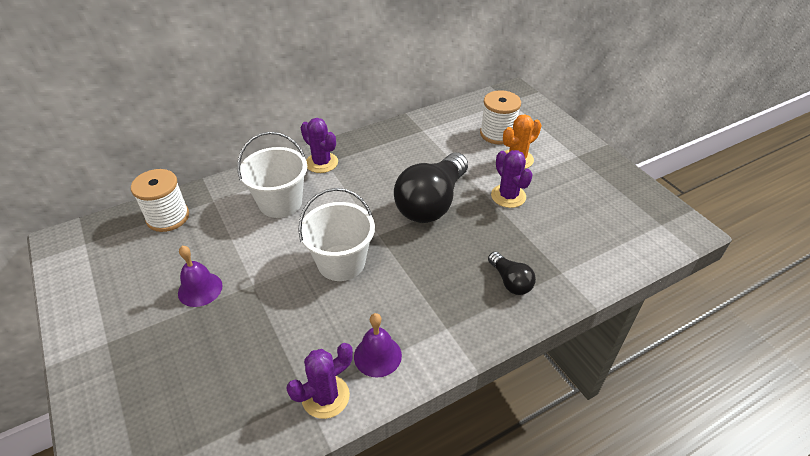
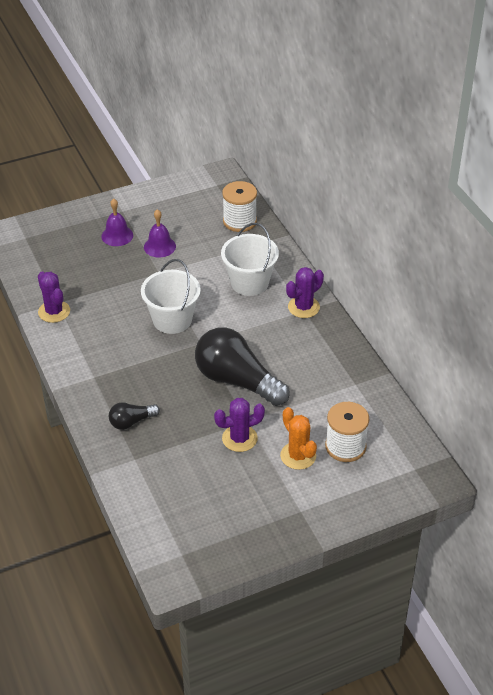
camera: 95 degrees right, 0 degrees up
(377, 356) = (79, 337): purple bell -> purple bell (117, 235)

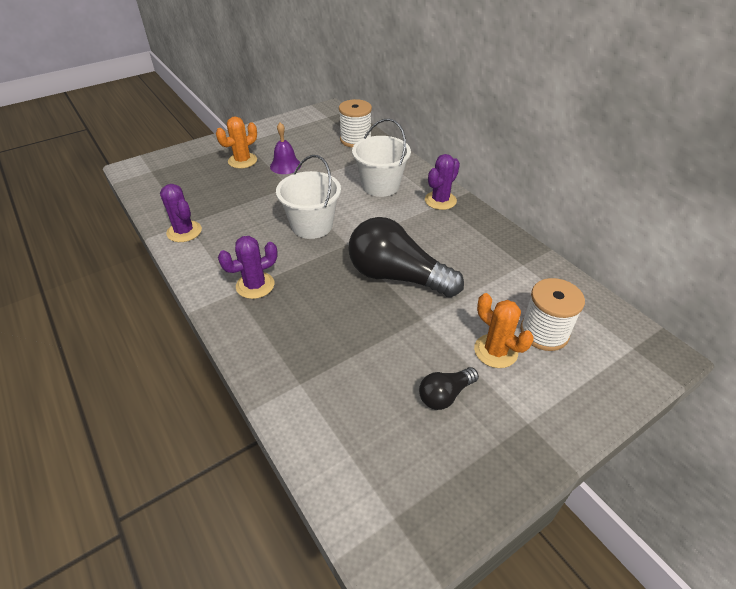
camera: 10 degrees left, 0 degrees up
(117, 235) = (242, 161): purple bell -> orange cactus
(131, 422) = (288, 337): black light bulb -> black light bulb (445, 395)
(239, 438) = (420, 340): purple cactus -> purple cactus (255, 285)

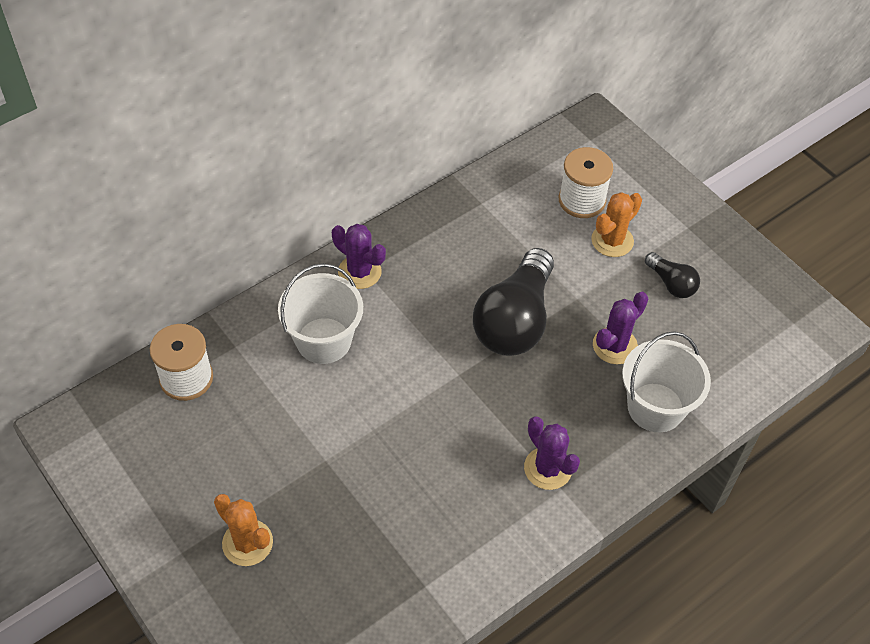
camera: 95 degrees left, 10 degrees up
(184, 231) = (447, 584): purple cactus -> purple cactus (615, 346)
(285, 165) = (264, 473): purple bell -> none
(312, 225) = (423, 419): white bucket -> white bucket (655, 407)

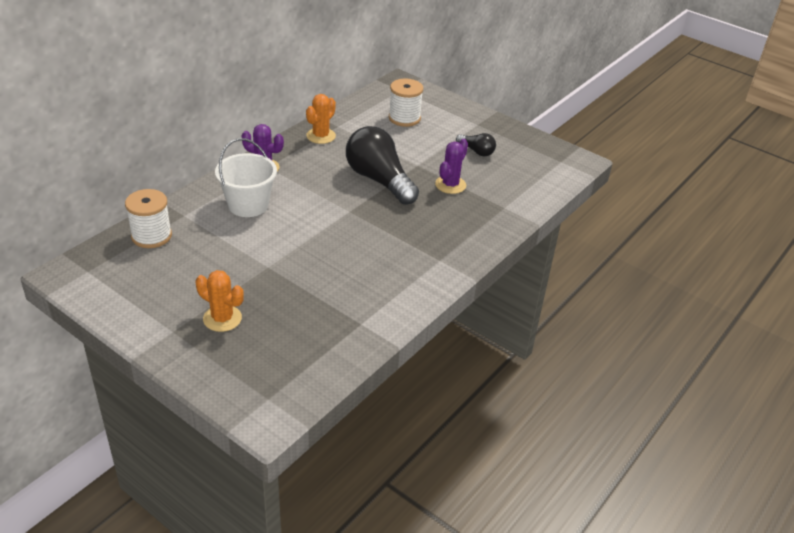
camera: 15 degrees left, 15 degrees down
(515, 320) = (379, 180): black light bulb -> black light bulb turned 135 degrees clockwise
(548, 468) = (426, 251): purple cactus -> none
(612, 241) = (431, 135): orange cactus -> orange cactus (321, 136)
(655, 407) = (488, 212): white bucket -> none

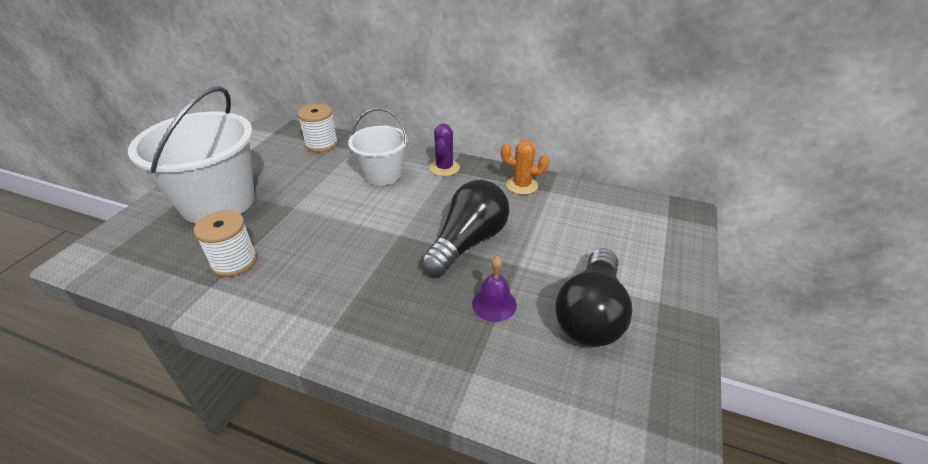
camera: 75 degrees right, 0 degrees up
(222, 318) = (218, 202): orange cactus -> white bucket
(404, 118) = (609, 233): white spool -> white spool (234, 261)
(450, 185) = (494, 304): purple cactus -> purple bell
(476, 151) = (590, 314): black light bulb -> black light bulb, size x2.07

